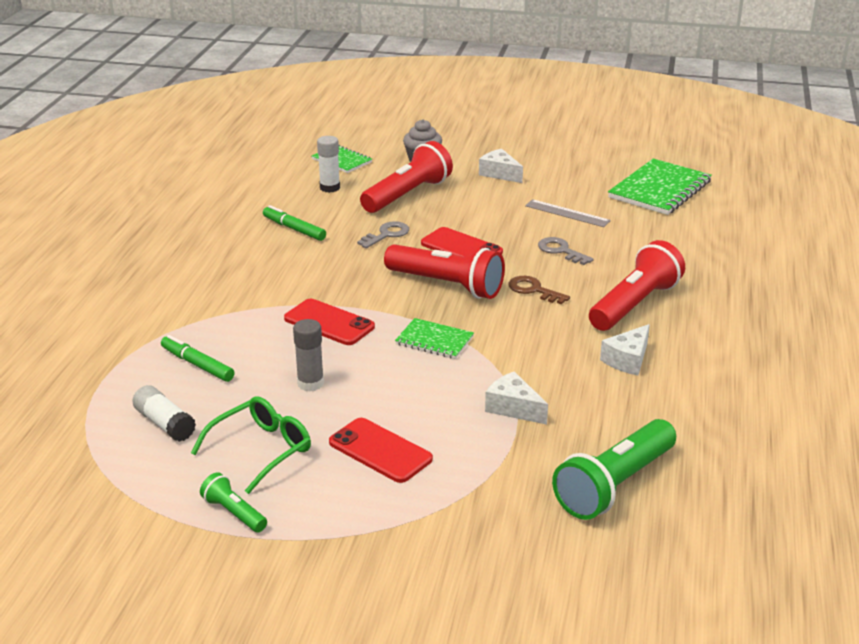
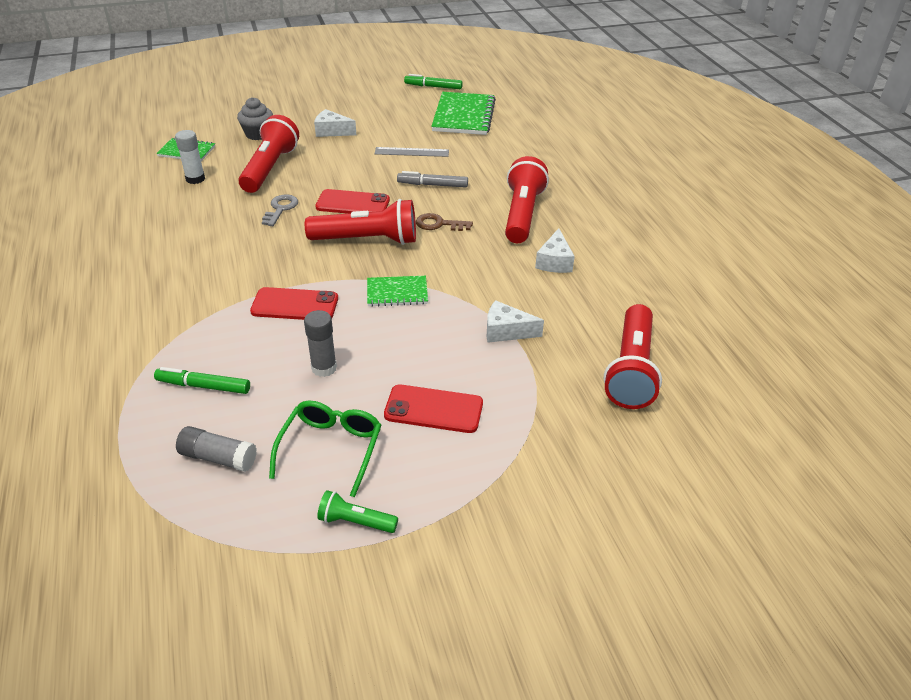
camera: 30 degrees left, 10 degrees up
(165, 424) = (218, 458): white glue stick -> grey glue stick
(294, 229) = (192, 226): green marker -> green marker (433, 87)
(561, 251) = (432, 185): grey key -> grey marker
(614, 485) = (631, 370): green flashlight -> red flashlight

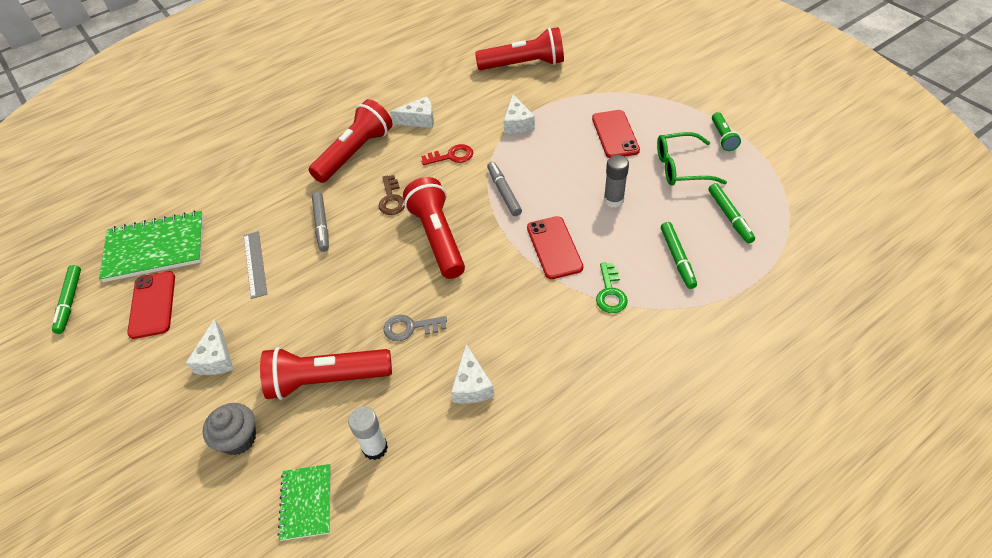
camera: 105 degrees left, 10 degrees up
(199, 226) = (472, 385): none -> white cheese
(209, 324) = (610, 293): none -> green key
(218, 458) = (729, 217): grey glue stick -> green marker
(353, 204) = (378, 272): red phone -> red phone (152, 304)
(397, 292) = (504, 192): green notebook -> grey marker
(478, 271) = (451, 156): none -> red key
(522, 214) = (355, 153): red flashlight -> red flashlight turned 135 degrees clockwise

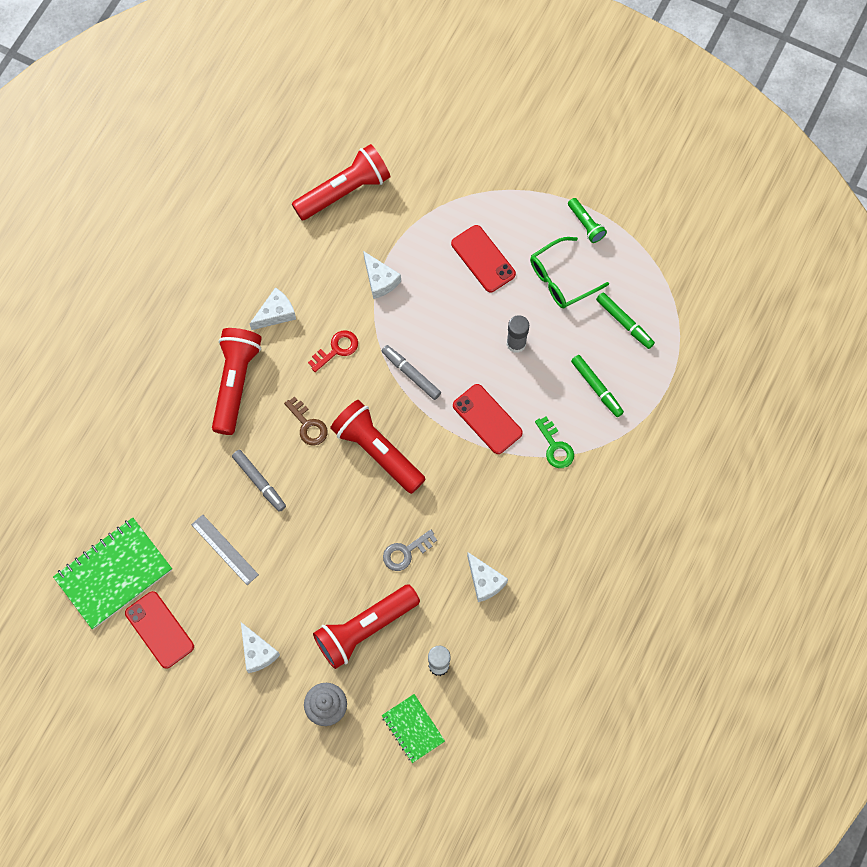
camera: 30 degrees left, 20 degrees up
(70, 302) = (77, 661): green marker -> none

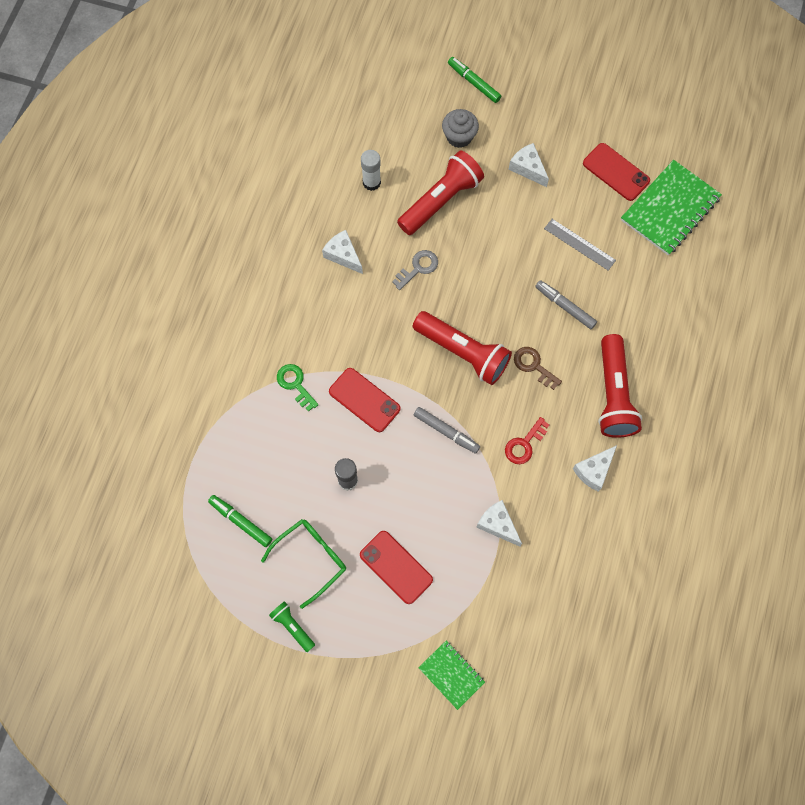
camera: 170 degrees right, 0 degrees up
(344, 191) = (558, 620): red flashlight -> none
(413, 728) = (384, 132): green notebook -> green notebook (451, 675)
(596, 388) = (262, 449): green marker -> green marker (474, 82)

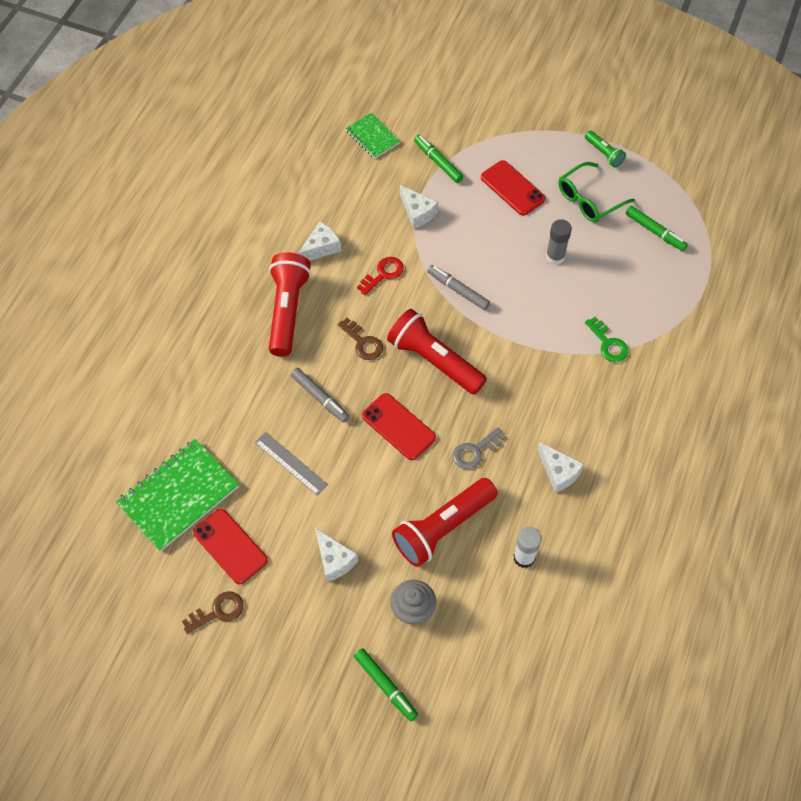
camera: 175 degrees left, 10 degrees down
(364, 400) = (538, 324): red phone -> red phone (398, 426)
(451, 675) = (470, 114): green notebook -> green notebook (372, 137)
(482, 597) = (438, 162): none -> green marker
(613, 123) = (218, 611): none -> brown key

